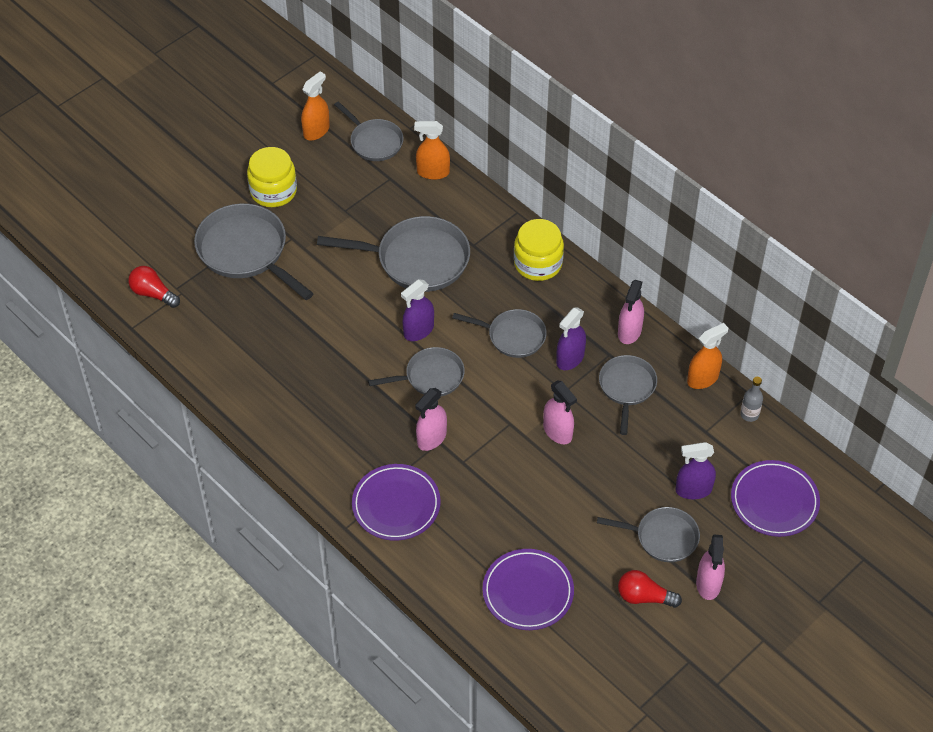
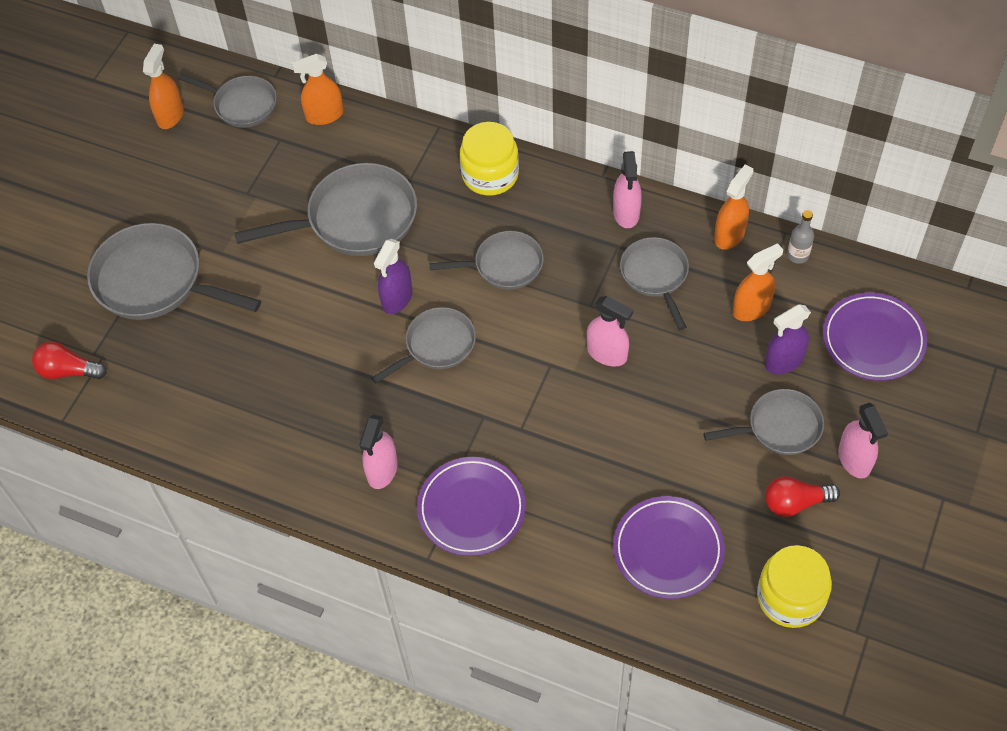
camera: 20 degrees left, 5 degrees up
(273, 191) = (154, 200): yellow jar -> yellow jar (790, 597)
(431, 438) = (473, 415): pink spray bottle -> pink spray bottle (382, 470)
(570, 359) = (578, 267): purple spray bottle -> none
(689, 441) = (751, 308): none -> orange spray bottle

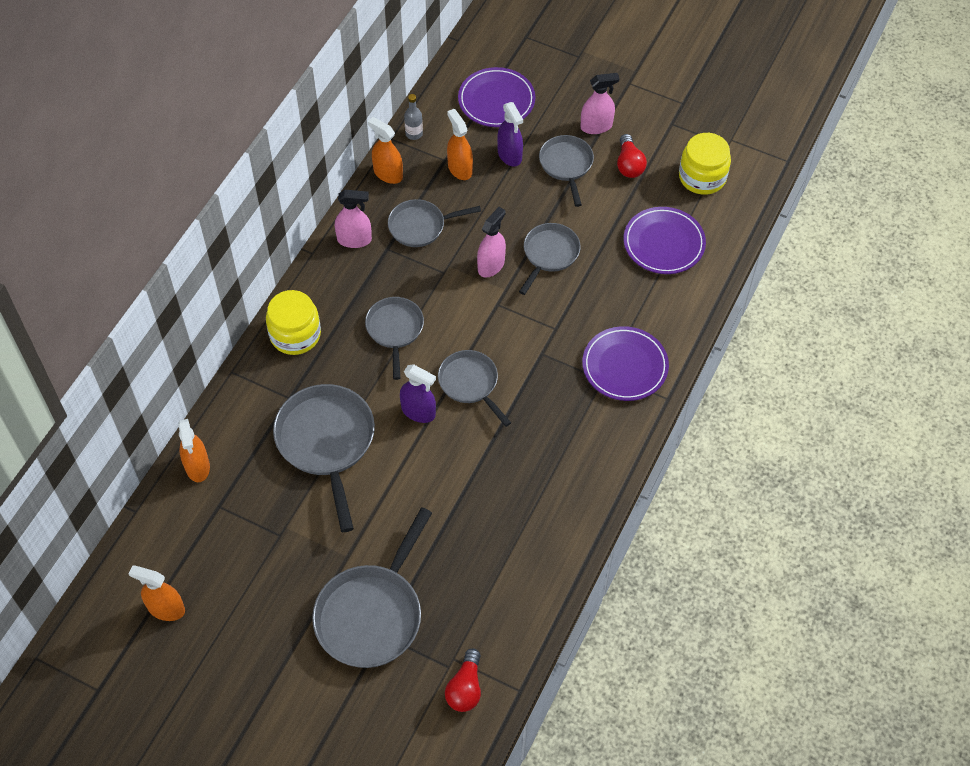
camera: 90 degrees left, 0 degrees up
(242, 104) = (167, 541): grey pan -> grey pan (549, 254)
(382, 470) = (587, 427): pink spray bottle -> none

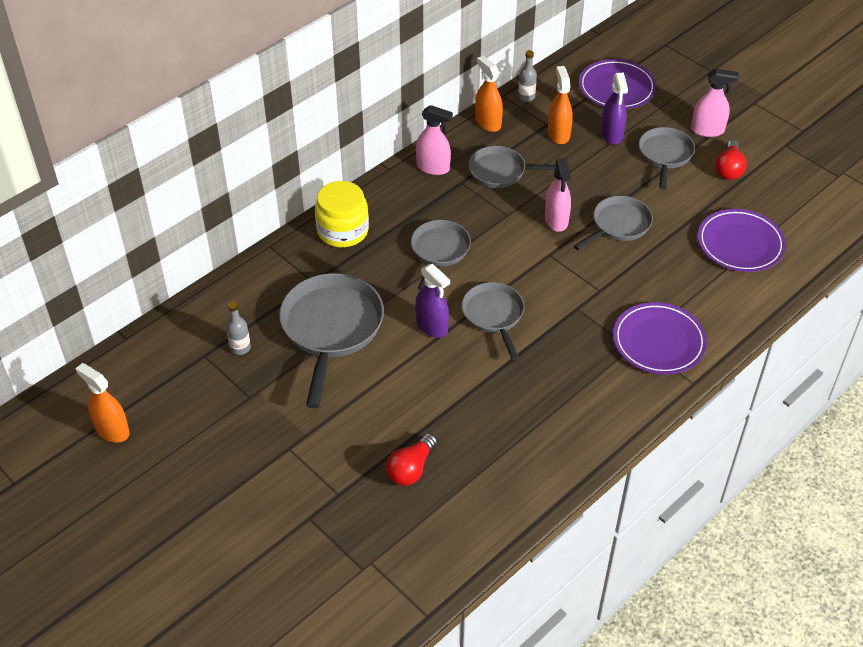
camera: 20 degrees right, 10 degrees down
(197, 466) = (200, 316): orange spray bottle -> none
(249, 488) = (240, 348): none -> grey bottle
(372, 614) = (307, 495): grey pan -> none
(465, 688) = (371, 595): red light bulb -> red light bulb (411, 469)
(491, 265) = (556, 220): pink spray bottle -> pink spray bottle turned 120 degrees clockwise
(702, 177) = (801, 197): yellow jar -> none

